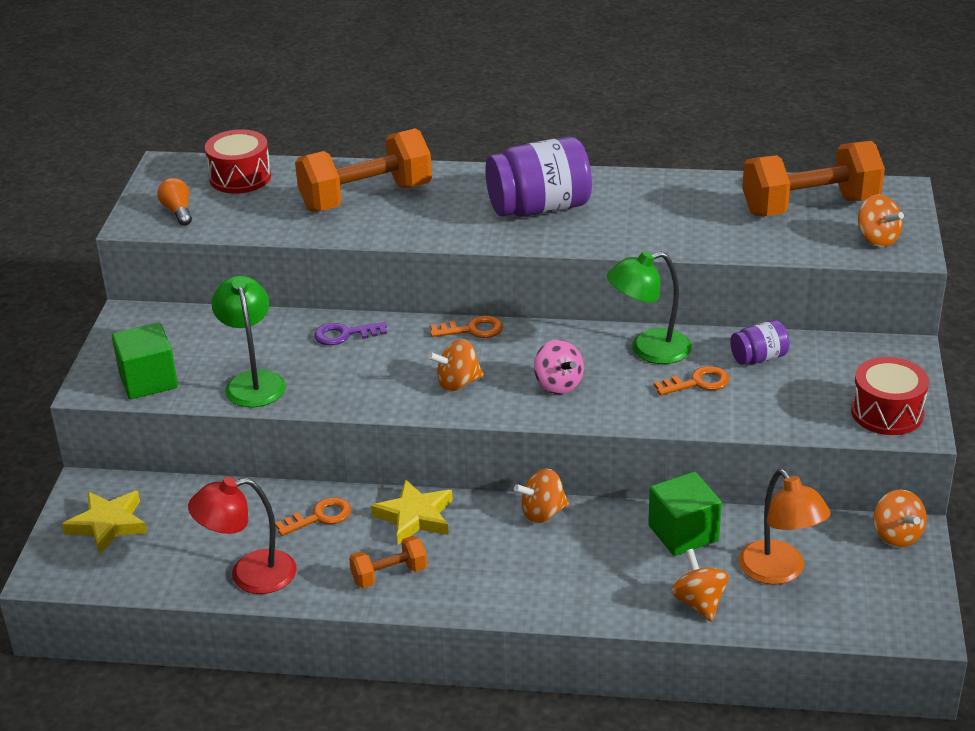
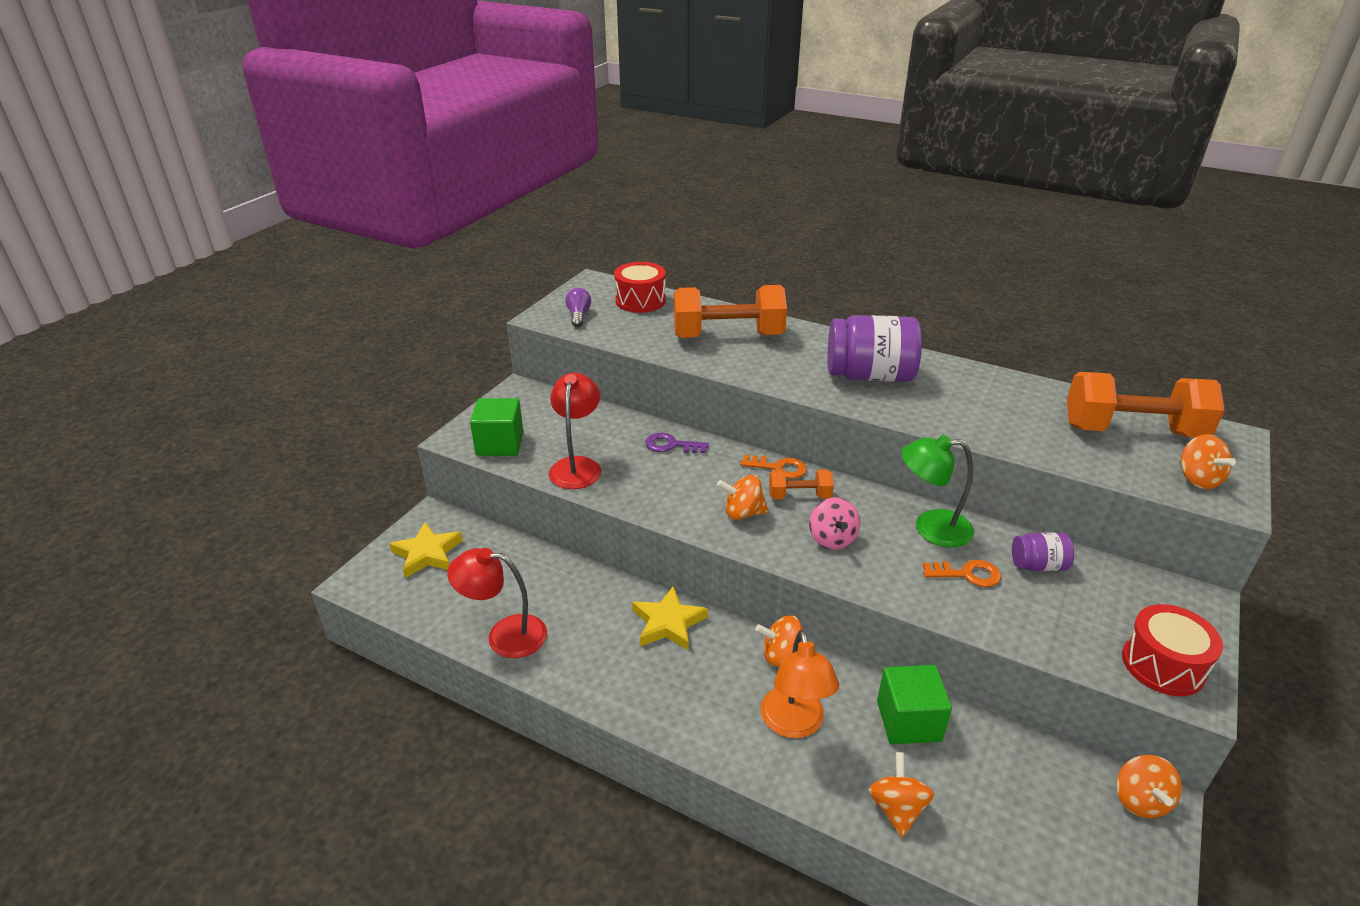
camera: 20 degrees right, 0 degrees up
(178, 211) = (578, 315): orange light bulb -> purple light bulb
(253, 381) = (577, 466): green lamp -> red lamp
(319, 517) = (590, 598): orange key -> none
(389, 575) = (618, 674): orange dumbbell -> orange dumbbell (799, 496)
(779, 572) = (995, 801): orange lamp -> orange lamp (794, 724)

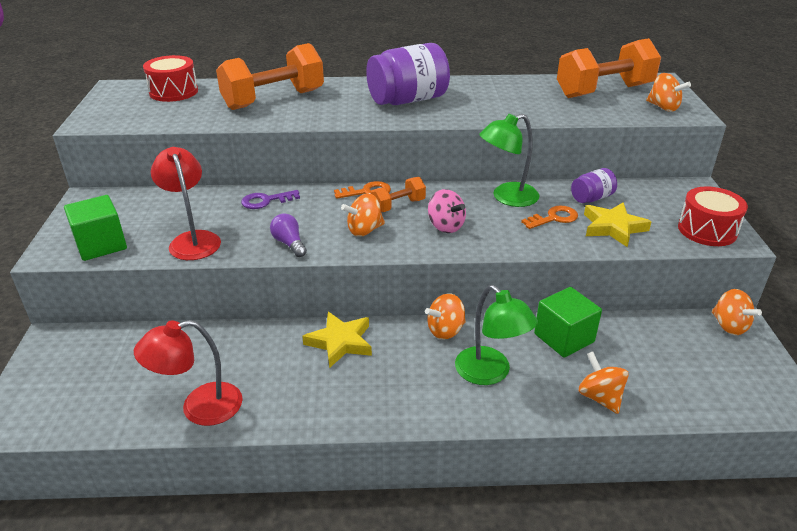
camera: 30 degrees left, 0 degrees up
(427, 554) = (68, 371): yellow star -> yellow star (613, 227)
(578, 315) = (123, 114): purple light bulb -> purple light bulb (289, 243)
(794, 724) = (490, 373): orange lamp -> green lamp

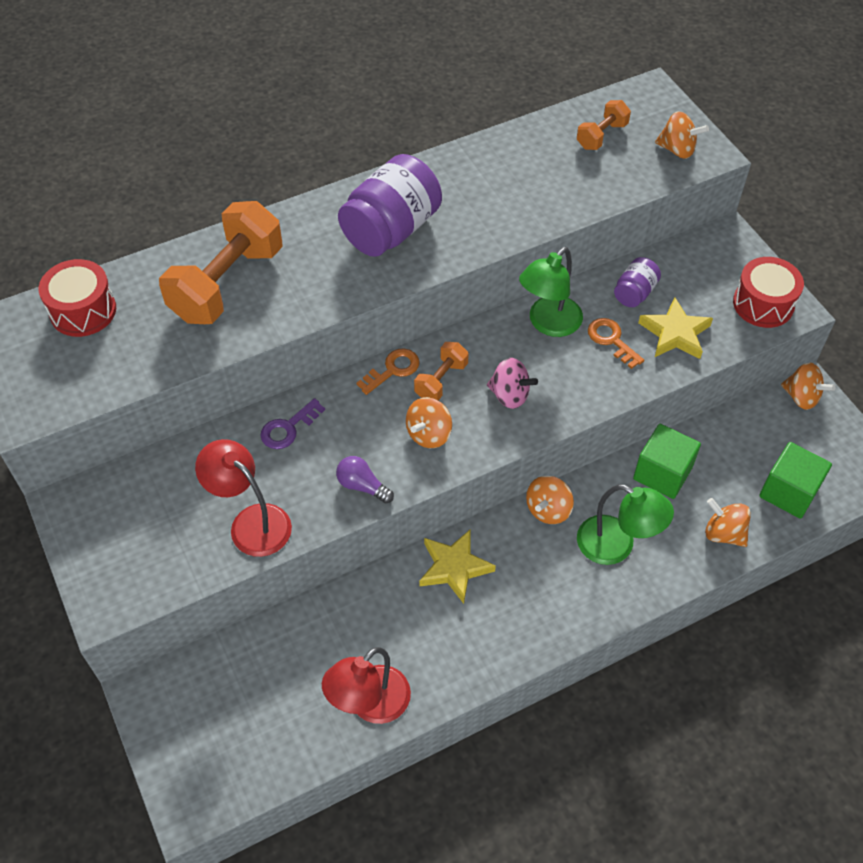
camera: 25 degrees left, 20 degrees up
(101, 245) = (152, 571): green cube -> green cube (789, 492)
(554, 218) = (611, 340): orange key -> orange key turned 75 degrees counterclockwise
(604, 91) = (601, 136): orange dumbbell -> orange dumbbell, size x0.49

